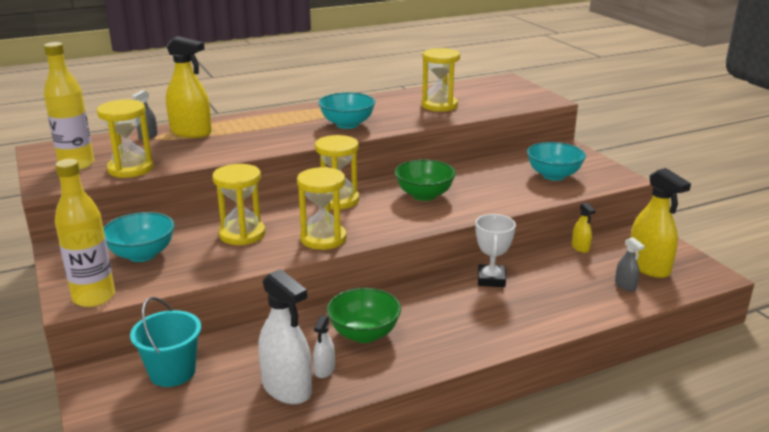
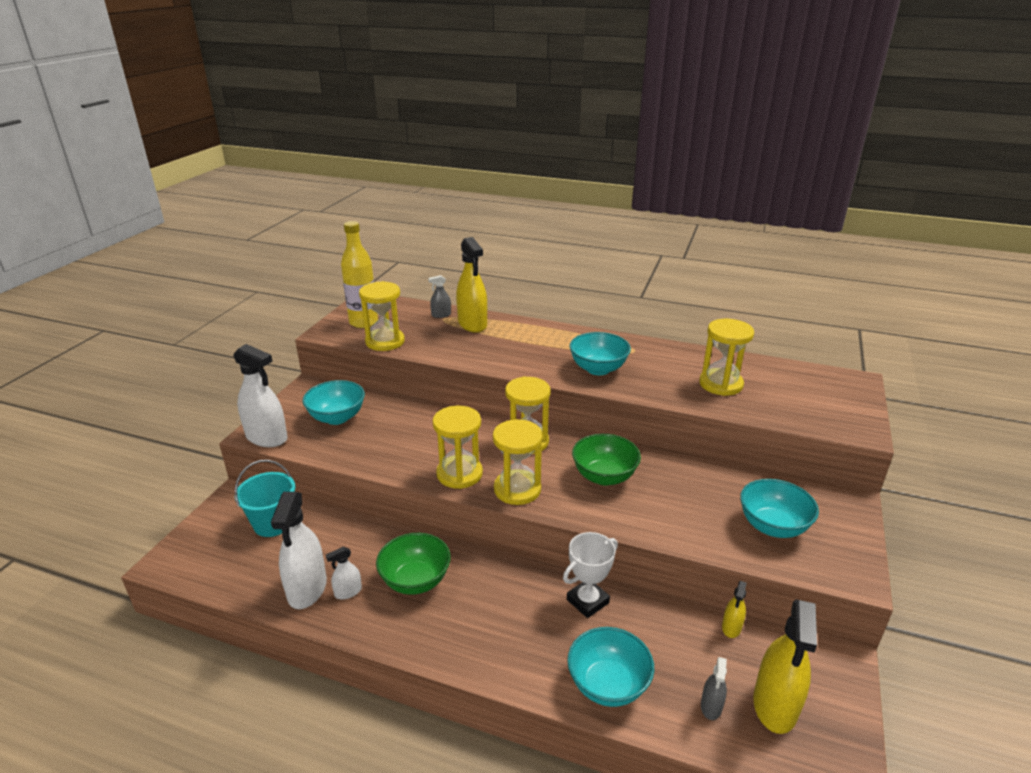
camera: 45 degrees right, 5 degrees up
(94, 297) = (266, 437): yellow bottle -> white spray bottle
(242, 234) = (415, 436): yellow hourglass -> yellow hourglass (517, 489)
(566, 309) = (608, 685): none -> turquoise bowl

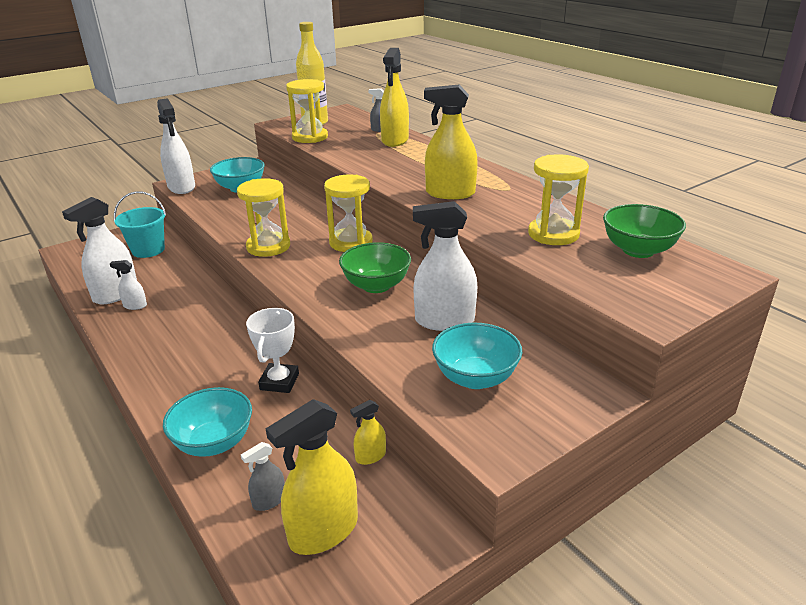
camera: 35 degrees right, 0 degrees up
(415, 581) = (183, 316): green bowl -> green bowl (638, 250)
(517, 489) = (294, 270): yellow hourglass -> none
(587, 601) = (279, 382): white trophy -> white trophy turned 75 degrees counterclockwise
(598, 369) = (450, 193): turquoise bowl -> yellow spray bottle
(693, 487) = (444, 321): none -> white spray bottle

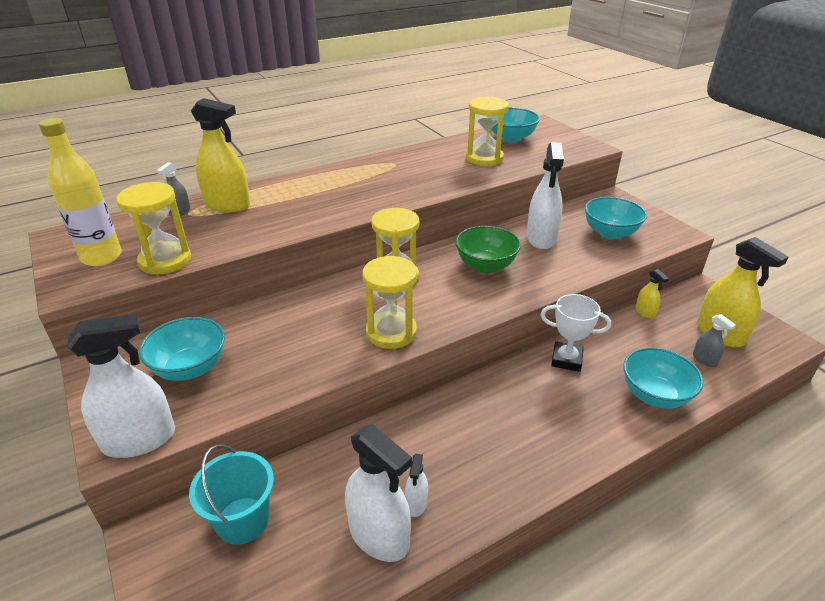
camera: 85 degrees left, 5 degrees up
(450, 193) = (395, 187): yellow spray bottle -> none
(638, 250) = (511, 138): green bowl -> turquoise bowl

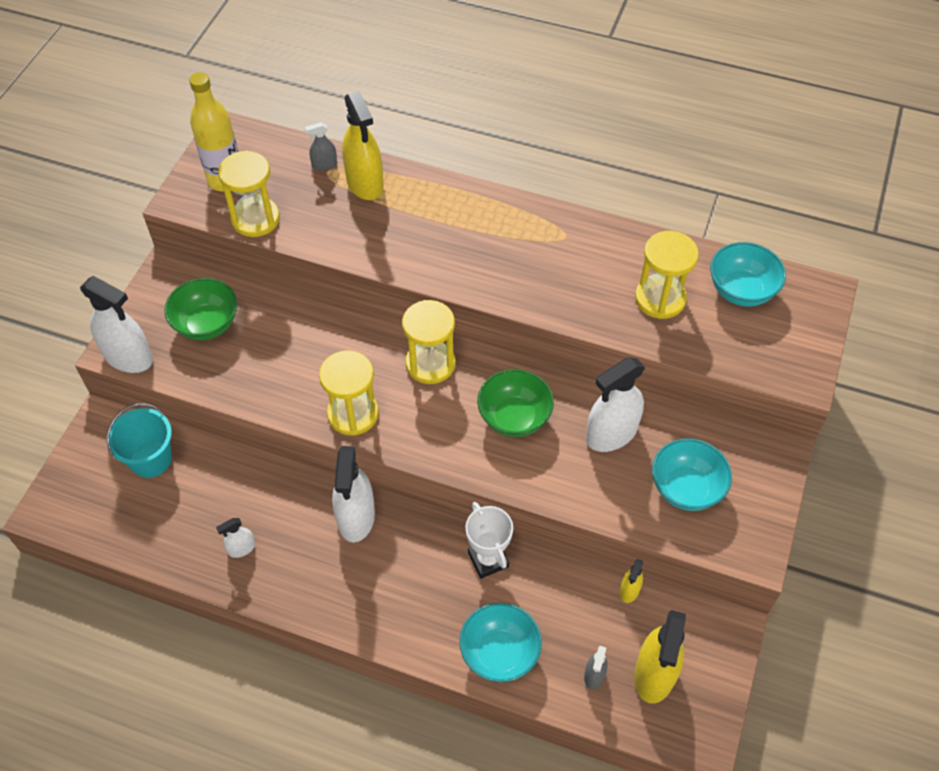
camera: 50 degrees right, 20 degrees up
(190, 368) = (207, 324): turquoise bowl -> green bowl
(379, 535) = (199, 544): white spray bottle -> white spray bottle (356, 517)

